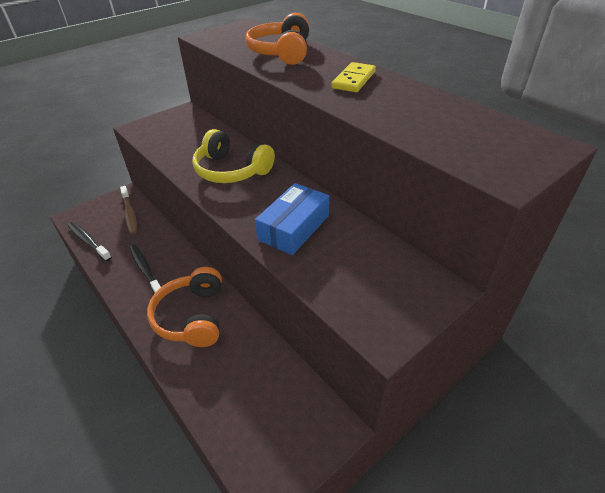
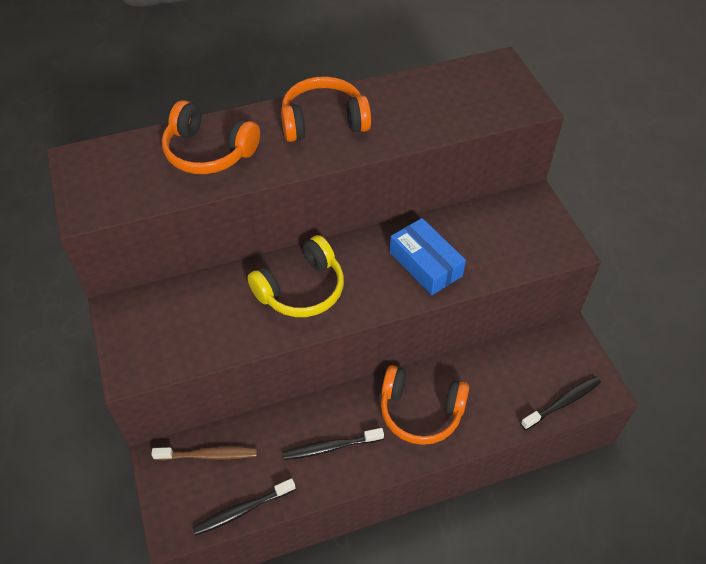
camera: 70 degrees left, 10 degrees up
(236, 440) = (562, 402): none -> black toothbrush
(353, 80) = (323, 121): yellow domino -> orange headphones

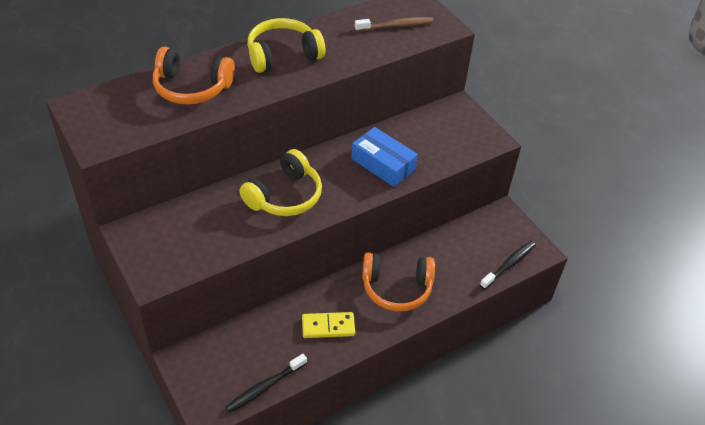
camera: 15 degrees left, 5 degrees down
(208, 455) = (224, 349): brown toothbrush -> brown toothbrush (396, 26)
(323, 121) = (283, 55): orange headphones -> yellow headphones
(330, 447) = (328, 327): black toothbrush -> yellow domino

